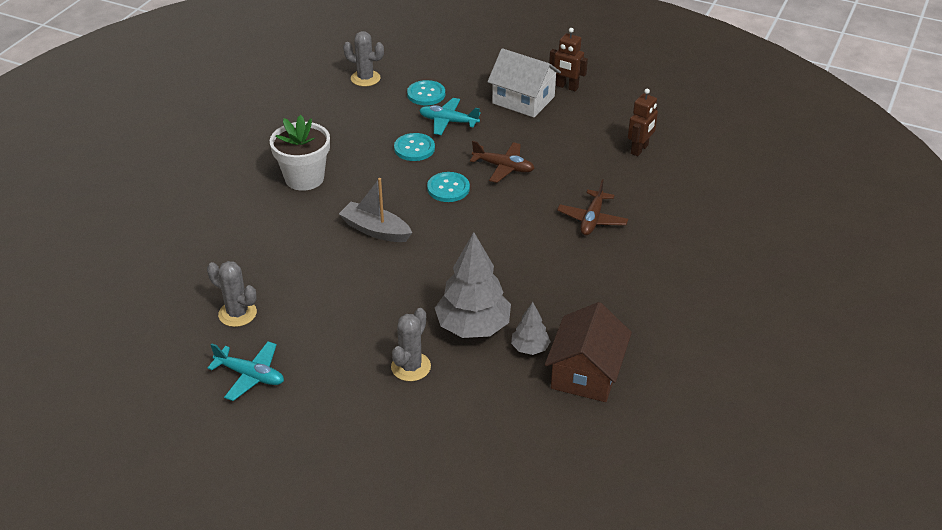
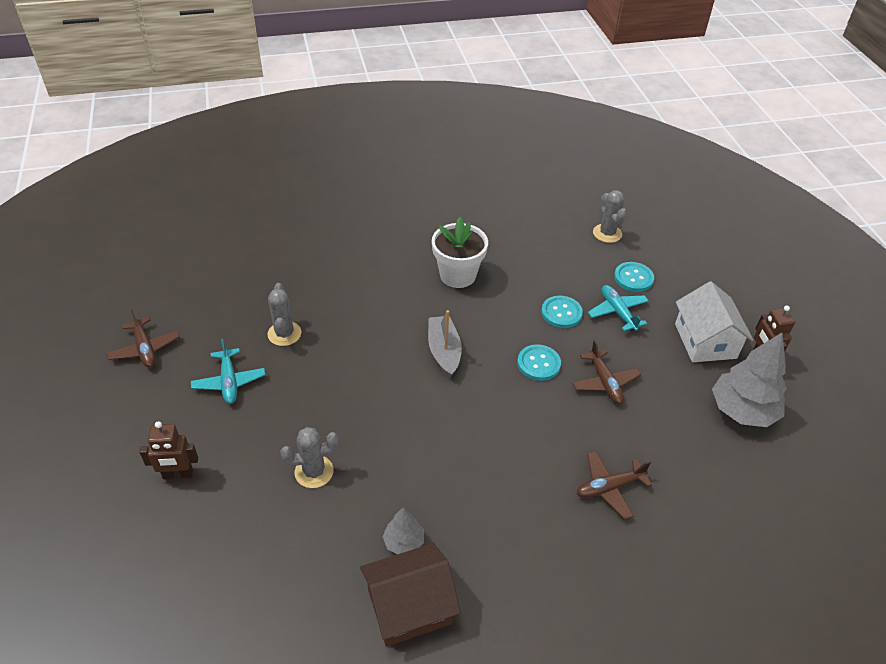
camera: 50 degrees right, 5 degrees up
(135, 417) = (145, 349): none -> brown plane
(473, 327) = (394, 485): grey tree -> grey tree (742, 411)
(639, 149) = (745, 466): brown robot -> brown robot (178, 474)

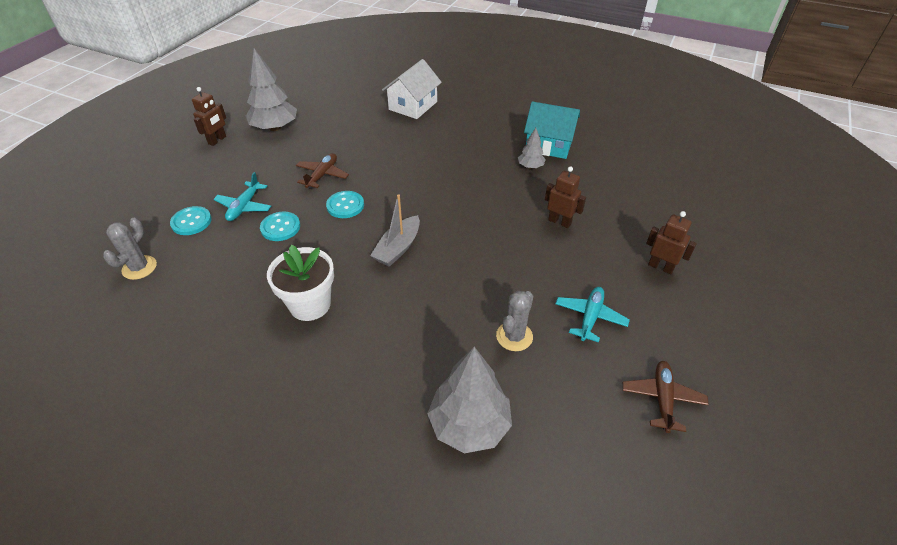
camera: 140 degrees left, 0 degrees up
(277, 268) = (469, 424): none -> grey tree
(314, 472) = (559, 222): grey cactus -> brown robot
(409, 606) = (549, 145): brown house -> turquoise house
(609, 488) = (395, 135): brown plane -> none
(705, 341) = (227, 163): white house -> white house (413, 106)

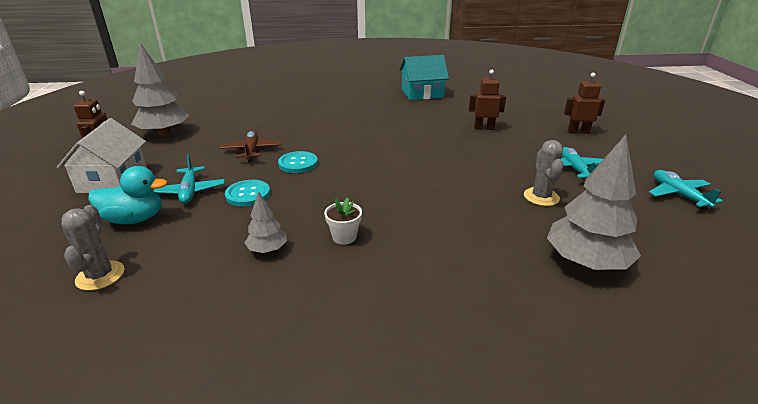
camera: 30 degrees left, 15 degrees down
(191, 222) = (135, 219): turquoise button -> turquoise duck
(310, 304) = (344, 237): white flower pot -> white flower pot, size x0.52
(398, 248) = (380, 175): grey boat -> none
(413, 106) = (287, 95): white house -> white house (113, 180)
(530, 166) = (424, 106): grey tree -> grey tree (268, 249)
(662, 399) = (678, 195): brown plane -> turquoise plane

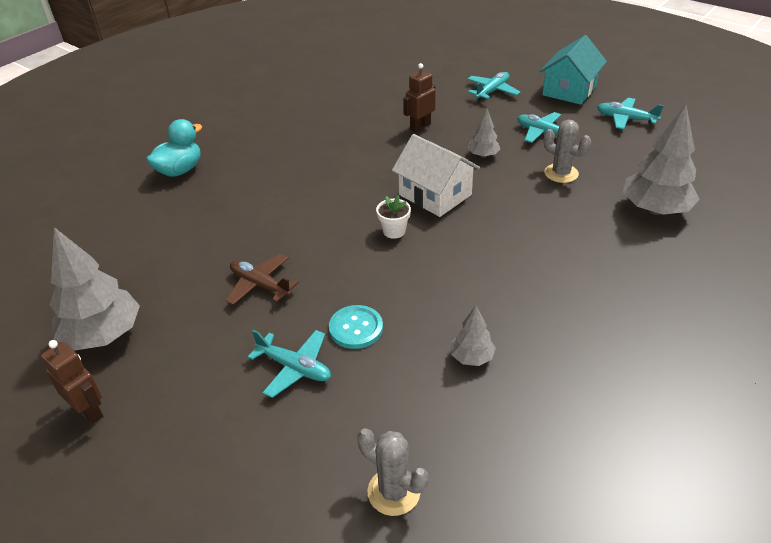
camera: 45 degrees left, 10 degrees up
(113, 180) = (180, 423): white house -> white house (435, 195)
(135, 219) = (305, 432): turquoise duck -> turquoise duck (180, 170)
(298, 163) = (335, 267): turquoise button -> none
(344, 237) = (502, 303): white flower pot -> white flower pot (394, 231)
(422, 93) = (296, 112): turquoise house -> turquoise house (569, 90)
(498, 159) = (483, 155): none -> grey tree
(578, 132) = (492, 91): brown robot -> turquoise plane

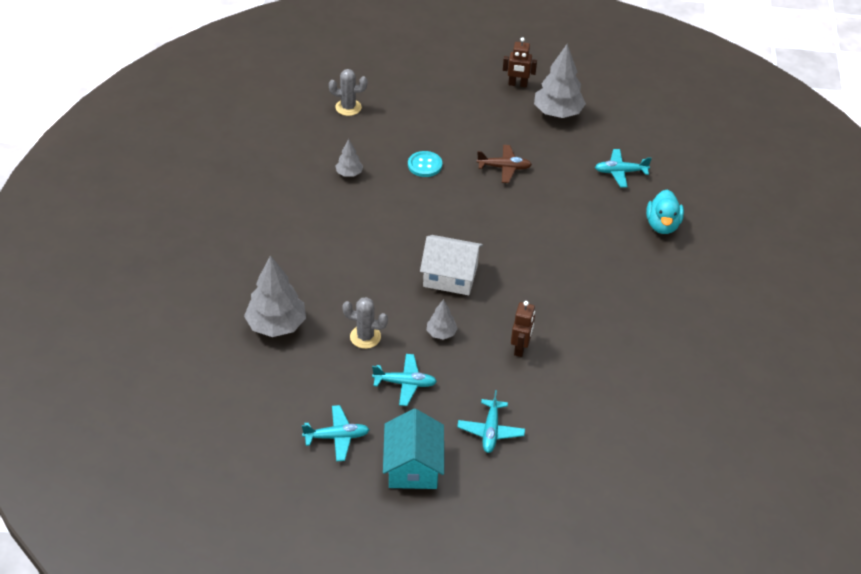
camera: 145 degrees right, 5 degrees up
(294, 368) = (439, 135): turquoise plane -> turquoise plane (620, 172)
(394, 231) = (455, 234): white flower pot -> none

